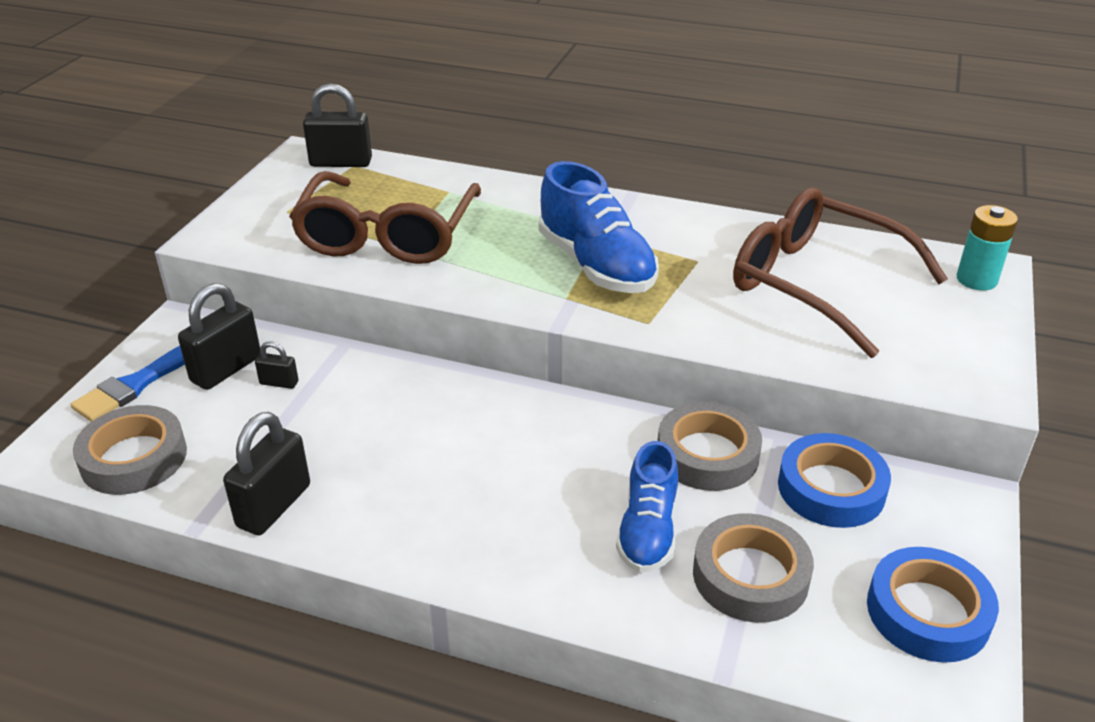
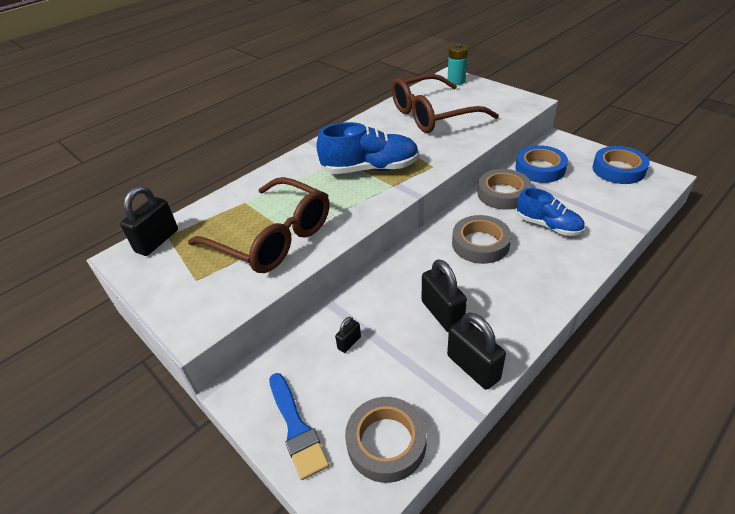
camera: 60 degrees left, 5 degrees up
(226, 369) = (315, 369): black padlock -> black padlock (442, 313)
(750, 576) = (586, 205): grey tape -> grey tape (480, 244)

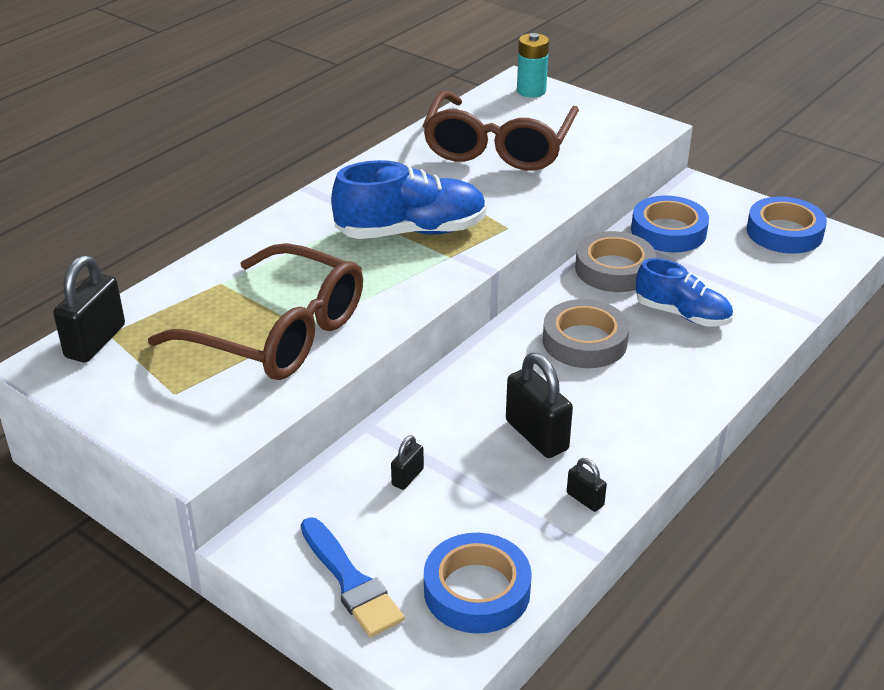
camera: 10 degrees left, 5 degrees down
(386, 442) = (477, 590): grey tape -> blue tape
(432, 115) = (498, 147): brown glasses -> brown glasses turned 45 degrees counterclockwise
(473, 367) = (585, 499): black padlock -> black padlock, size x0.51

